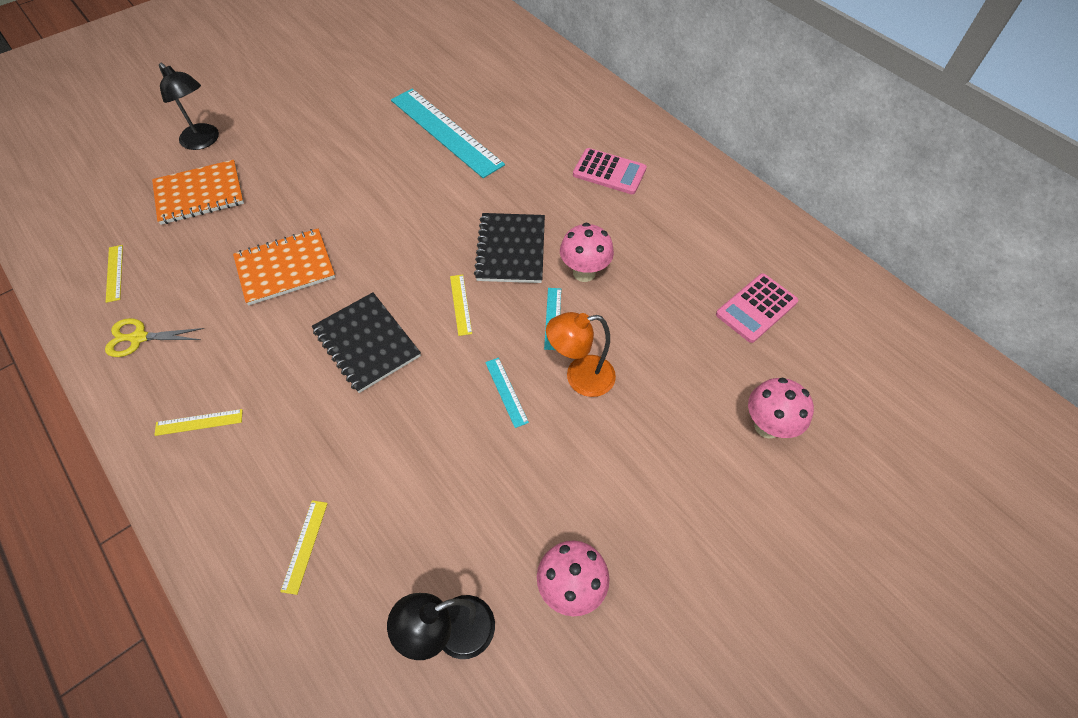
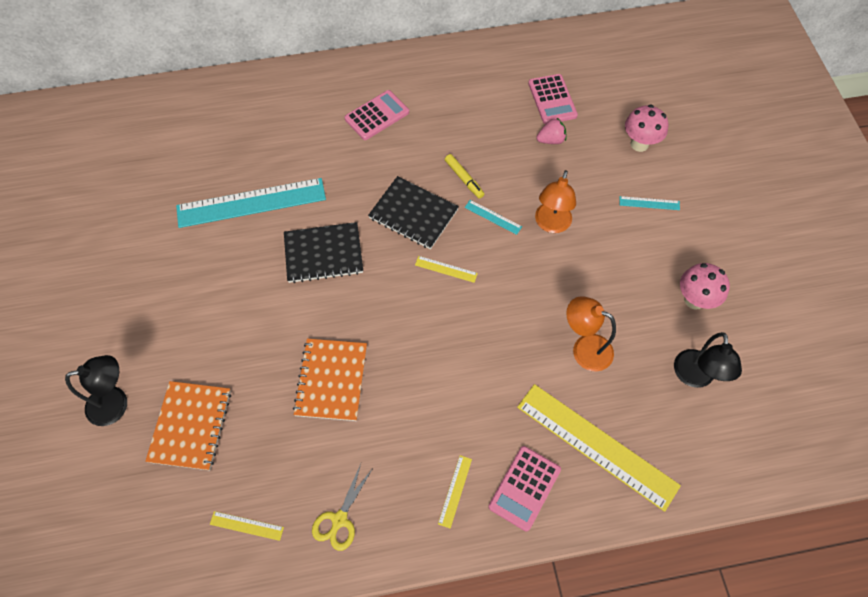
camera: 60 degrees left, 5 degrees up
(223, 489) = (524, 488): none -> pink calculator
(305, 546) = (596, 445): yellow ruler -> yellow ruler, size x2.45
(367, 343) = (446, 346): black notebook -> black notebook (323, 254)
(429, 480) = (584, 349): none -> orange lamp
(506, 392) = (539, 273): turquoise ruler -> turquoise ruler (649, 203)
(584, 272) = (464, 179): pink mushroom -> yellow marker
(697, 330) = (551, 140): none -> pink strawberry

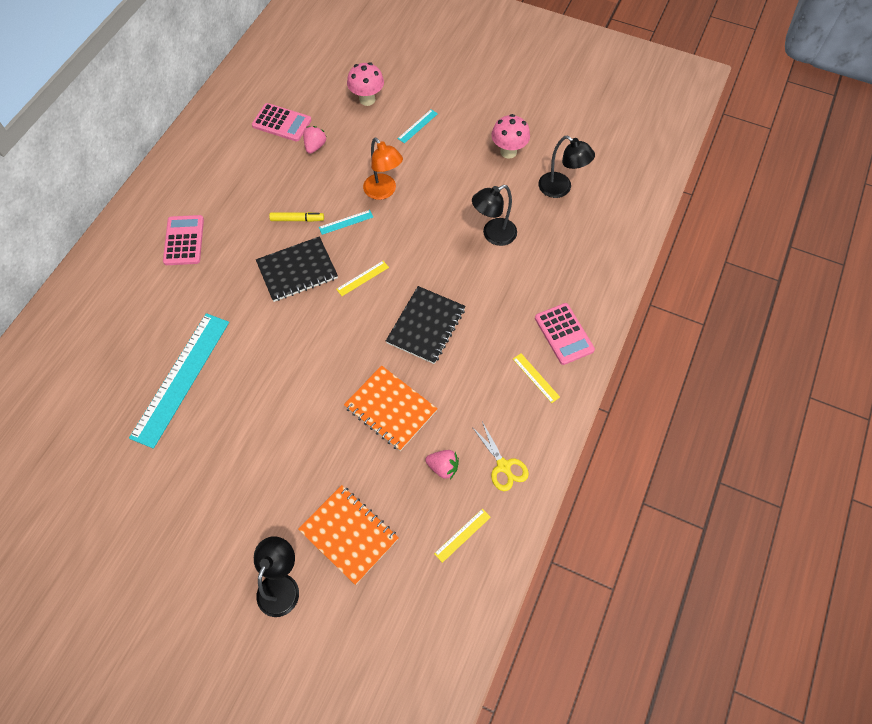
camera: 55 degrees left, 0 degrees up
(303, 464) = (443, 467): none -> pink strawberry
(323, 254) = (277, 352): black notebook -> black notebook (426, 326)
(584, 349) = (493, 235): orange lamp -> black lamp
(596, 445) = (565, 273): yellow ruler -> none

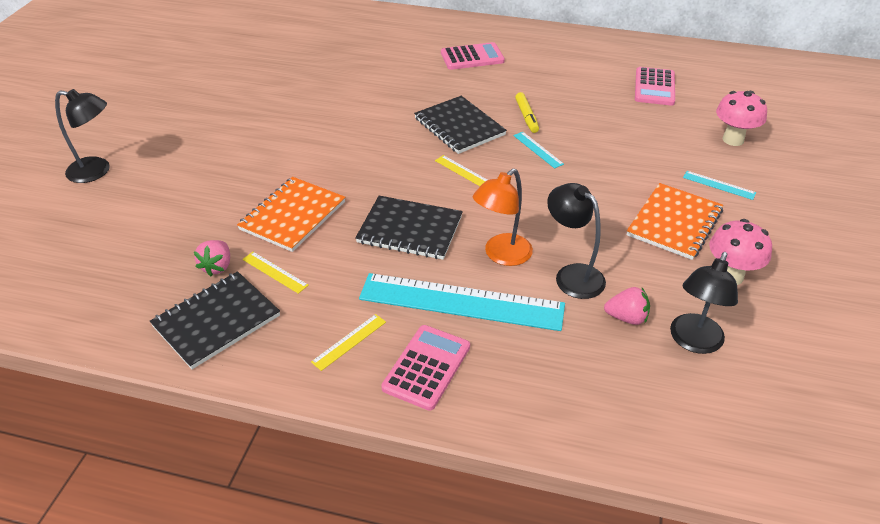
camera: 80 degrees right, 20 degrees down
(181, 378) = (317, 82): turquoise ruler -> turquoise ruler (461, 302)
(315, 146) = (635, 113): pink strawberry -> pink strawberry (626, 317)
(349, 534) = (143, 206): orange notebook -> orange notebook (674, 223)
(384, 191) = (596, 171): orange lamp -> orange lamp (501, 255)
(462, 535) = (128, 293): yellow ruler -> yellow ruler (274, 272)
(503, 466) = (216, 321): yellow scissors -> black notebook
(564, 334) = (426, 367): pink calculator -> pink calculator turned 150 degrees clockwise

